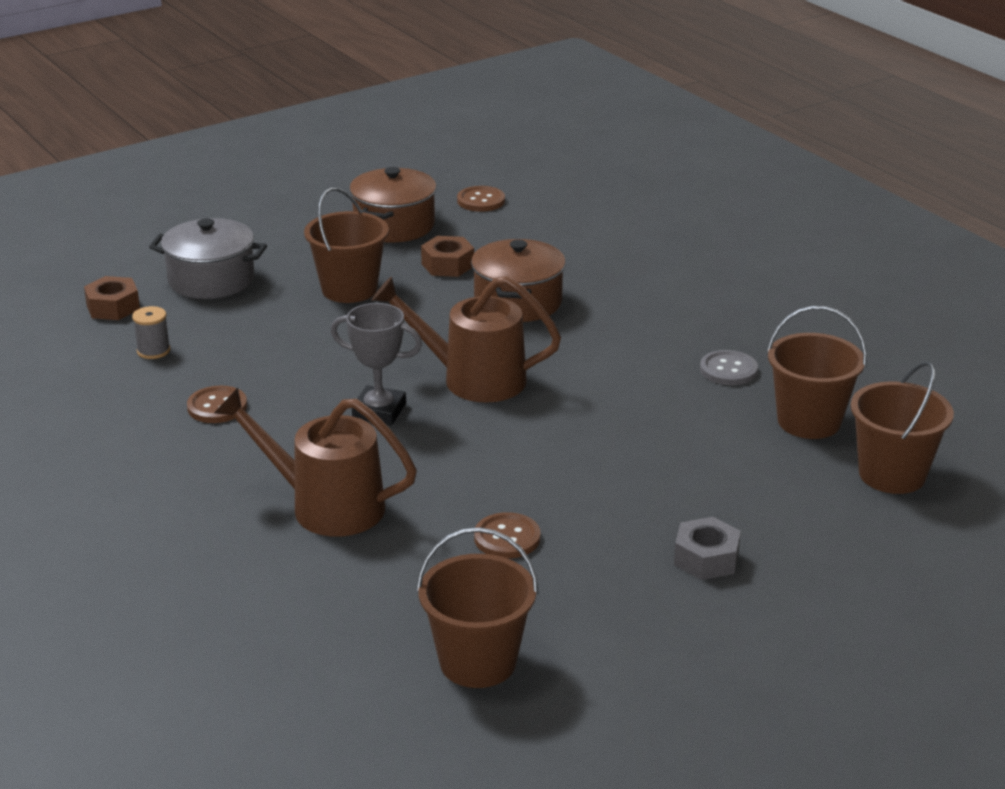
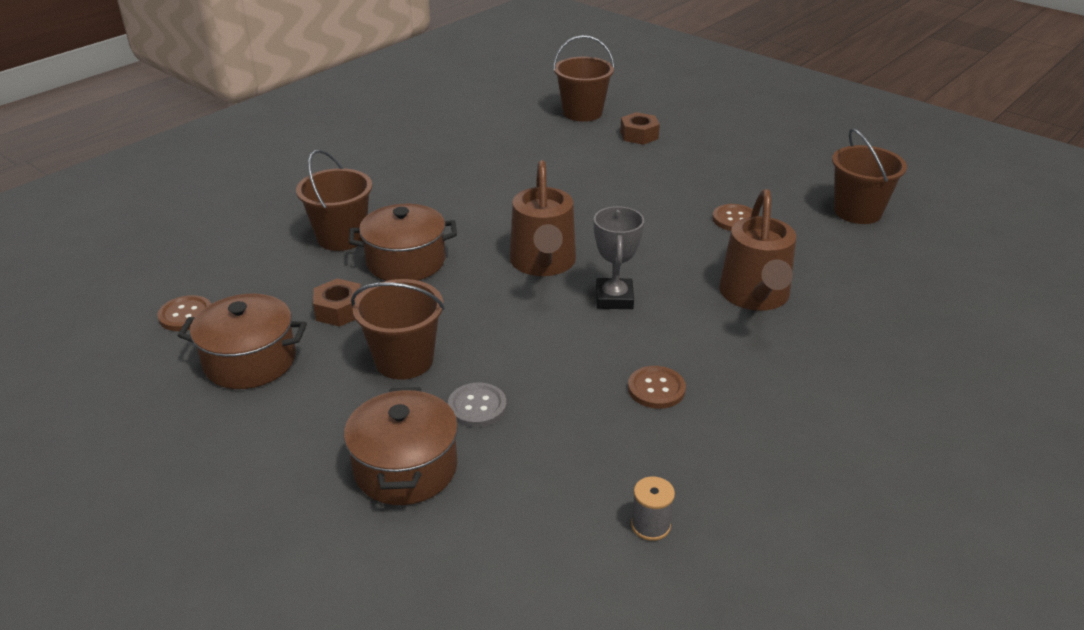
camera: 105 degrees left, 5 degrees up
(113, 307) = (494, 534): brown nut -> brown nut (639, 135)
(153, 351) = (577, 465): grey spool -> grey spool (650, 525)
(211, 280) = (406, 468): grey pot -> brown pot
(706, 558) = (704, 156): grey nut -> none
(728, 370) = (483, 166): grey button -> grey button (477, 406)
(809, 421) = (537, 137): brown bucket -> brown bucket (341, 237)

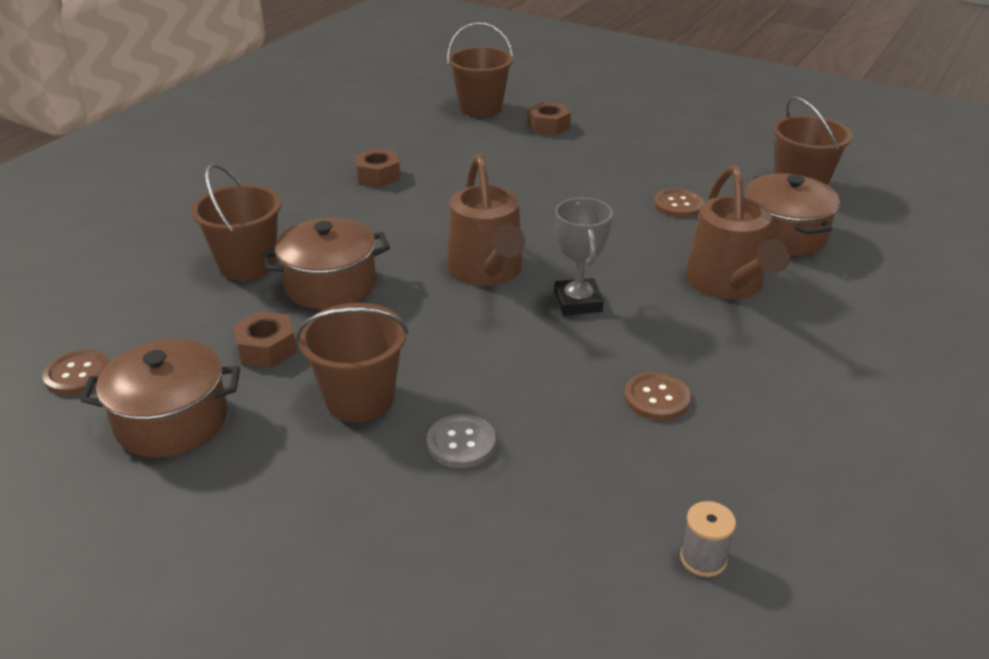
camera: 10 degrees left, 0 degrees up
(406, 468) = (397, 528): brown pot -> brown pot (783, 235)
(473, 168) = (378, 175): none -> brown nut

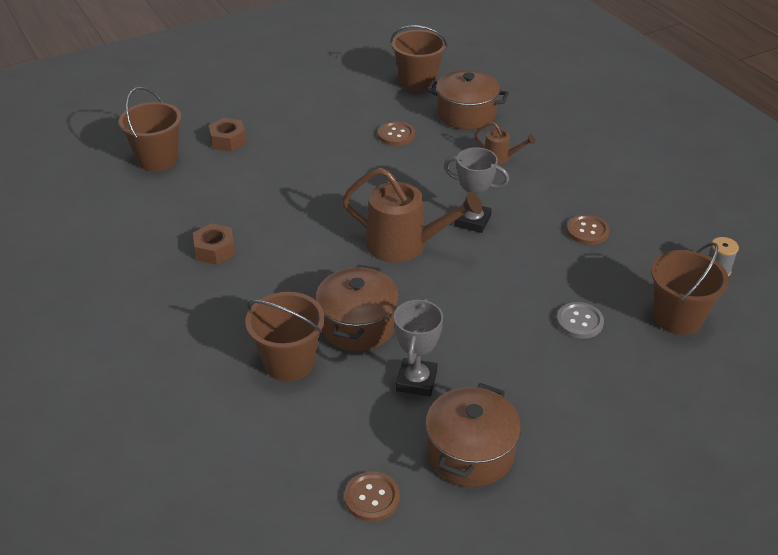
camera: 60 degrees left, 5 degrees up
(267, 348) = (416, 381): brown nut -> grey trophy
(360, 399) = (507, 351): brown bucket -> brown bucket (677, 317)
(728, 285) = (500, 158): brown watering can -> brown watering can, size x0.50

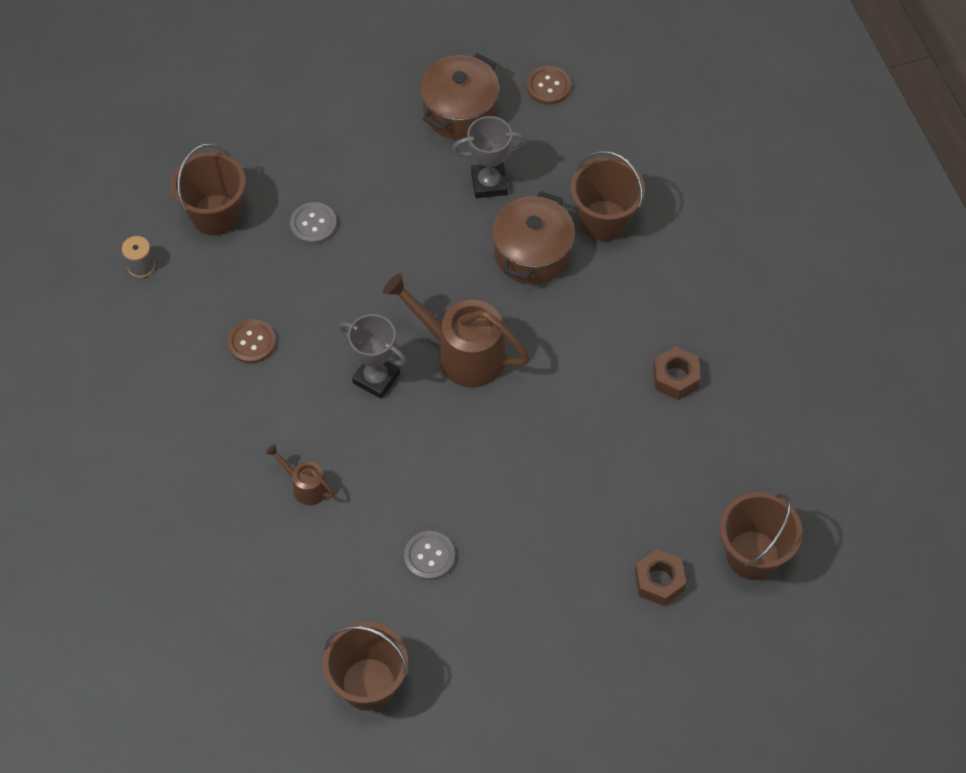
camera: 170 degrees left, 20 degrees up
(396, 135) = (429, 556): brown button -> grey button
(416, 381) = (489, 183): grey trophy -> grey trophy turned 60 degrees clockwise
(466, 114) = (321, 588): brown pot -> none

